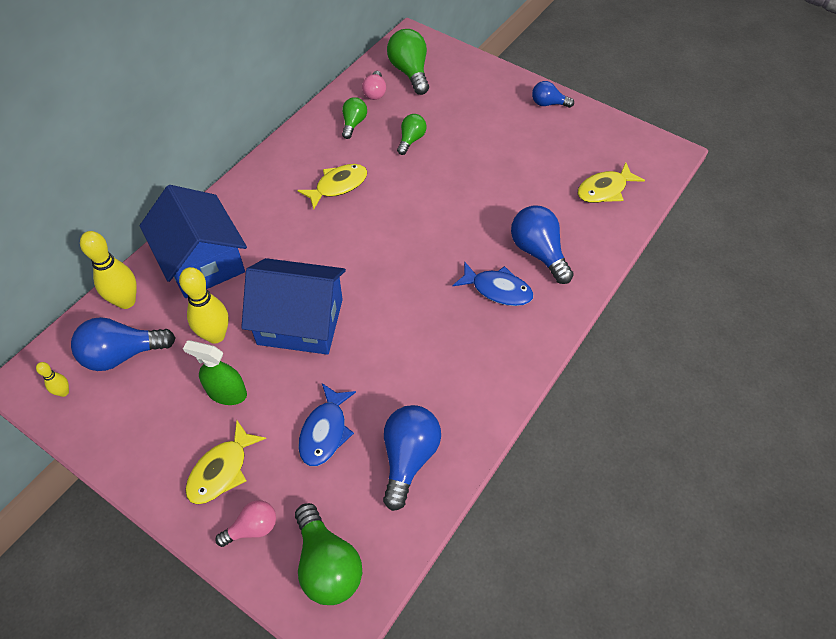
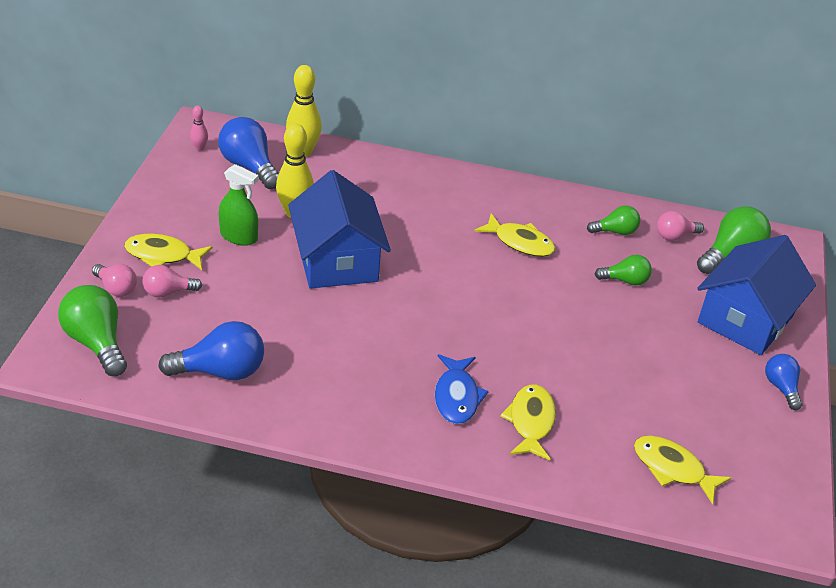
camera: 65 degrees right, 15 degrees down
(64, 392) = (199, 148): yellow bowling pin -> pink bowling pin
(202, 261) = (370, 181): blue house -> blue house (745, 319)
(227, 393) = (239, 236): green spray bottle -> green spray bottle turned 120 degrees clockwise
(280, 478) = (168, 292): none -> pink light bulb
(325, 431) = (226, 308): blue fish -> none
(327, 564) = (96, 343): green light bulb -> green light bulb turned 105 degrees clockwise
(538, 252) = (530, 422): blue light bulb -> yellow fish

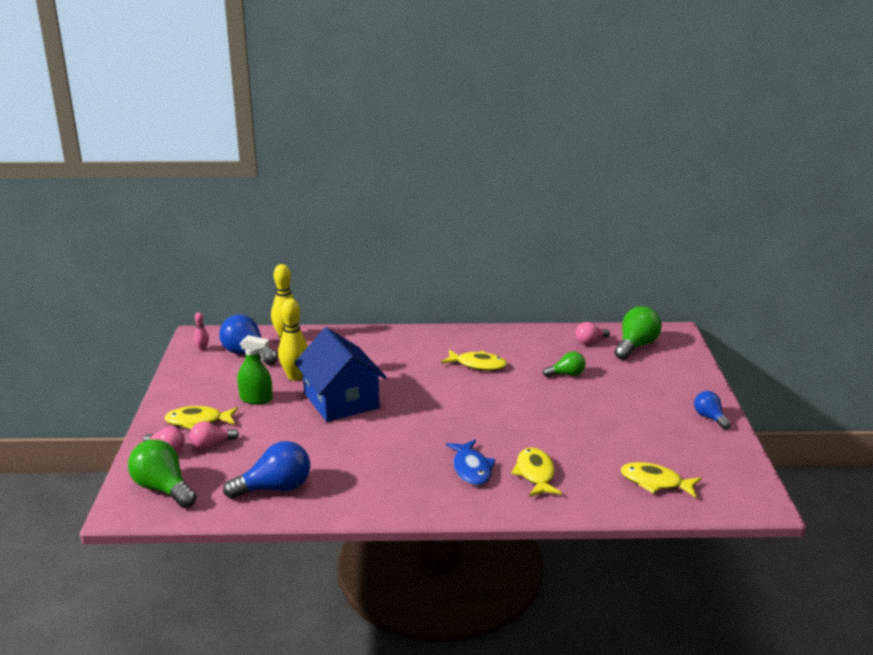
camera: 10 degrees left, 15 degrees down
(615, 231) = (546, 346): green light bulb -> none
(745, 319) = (664, 382): blue house -> none

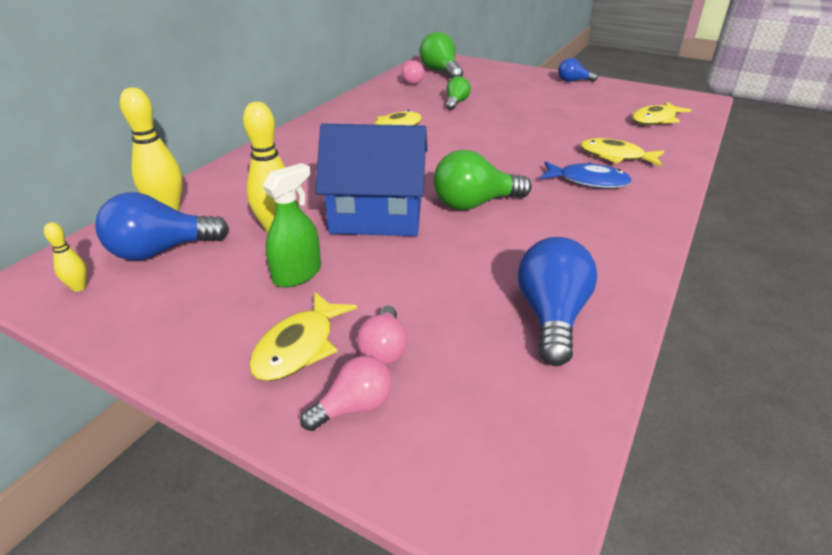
camera: 60 degrees left, 10 degrees up
(163, 489) = (480, 442): green light bulb -> green light bulb (474, 204)
(202, 349) = (79, 287): pink bowling pin -> yellow bowling pin

